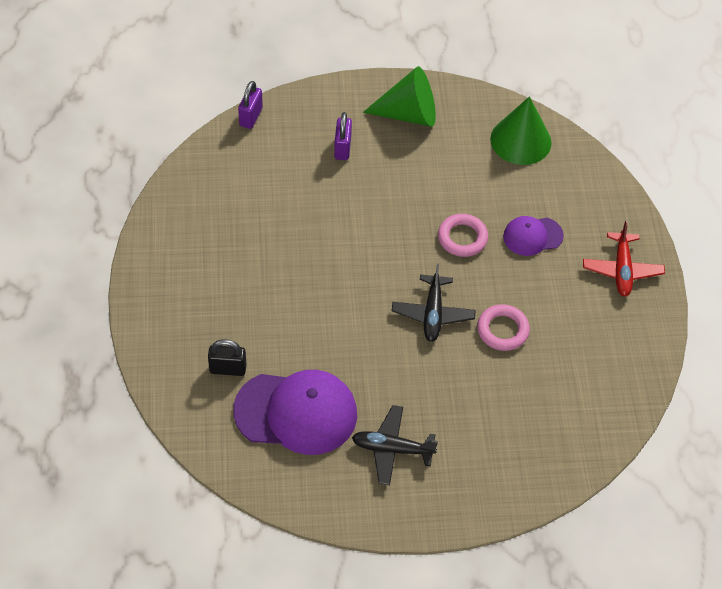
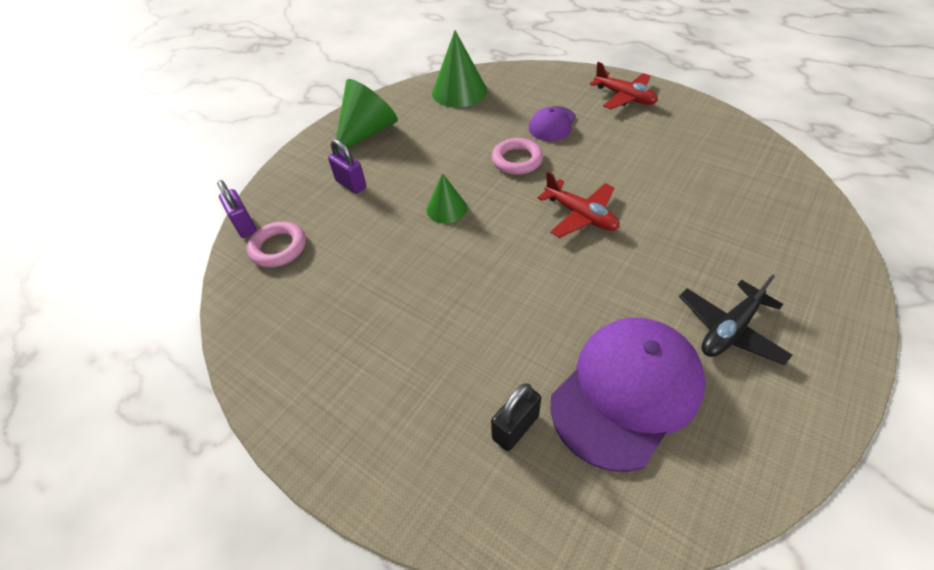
camera: 45 degrees left, 5 degrees down
(369, 225) = (446, 208): none -> green cone
(433, 313) = (580, 215): black plane -> red plane
(502, 330) = (633, 182): pink ring -> pink ring (278, 248)

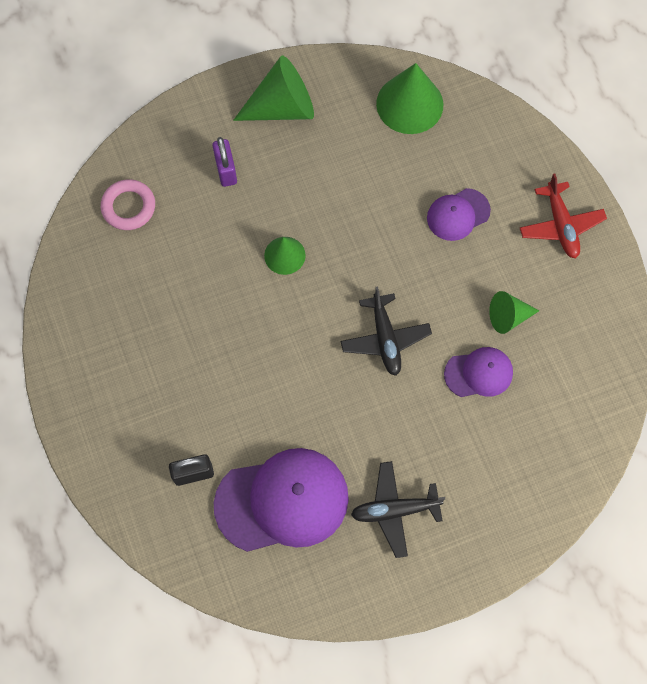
camera: 30 degrees right, 20 degrees up
(245, 226) = (115, 162): purple padlock -> none
(517, 160) = (386, 239): pink ring -> none
(580, 215) = (385, 338): red plane -> black plane
(651, 155) = (508, 317): none -> green cone
(673, 196) = (478, 373): none -> purple cap

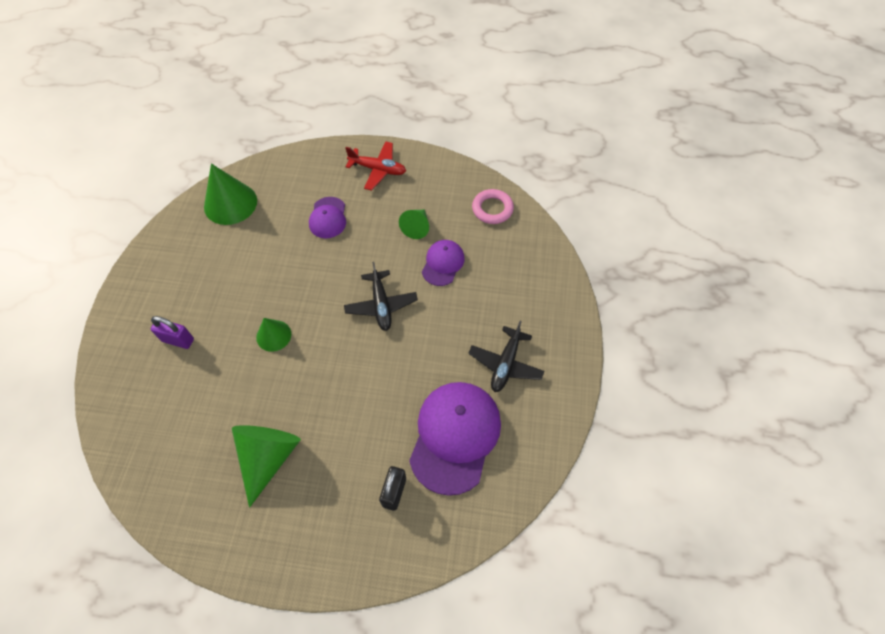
camera: 60 degrees left, 10 degrees down
(129, 207) = (146, 426): pink ring -> pink ring (492, 209)
(282, 107) = (164, 278): green cone -> green cone (268, 457)
(385, 338) = (381, 305): black plane -> black plane turned 60 degrees clockwise

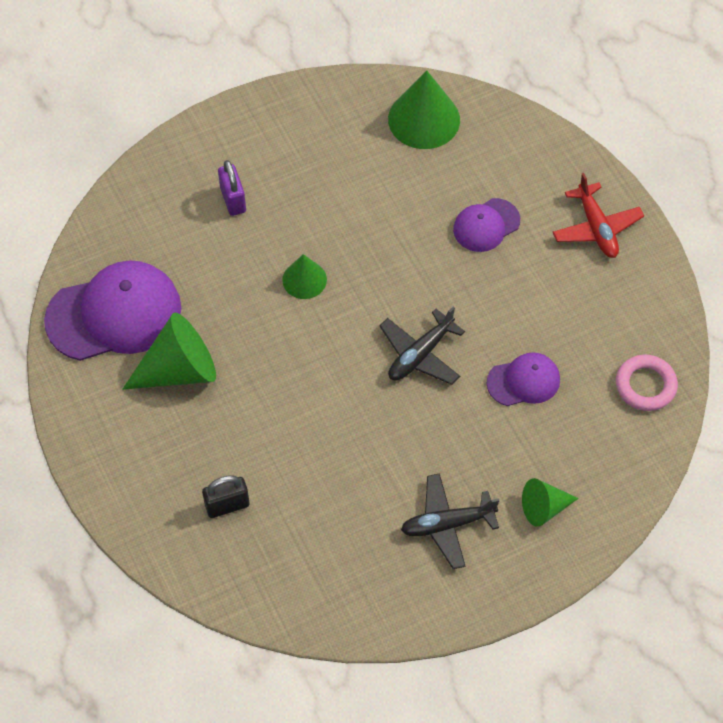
camera: 55 degrees right, 0 degrees up
(417, 227) = (549, 322): green cone -> green cone (544, 508)
(455, 436) = (325, 525): purple cap -> purple cap (114, 314)

